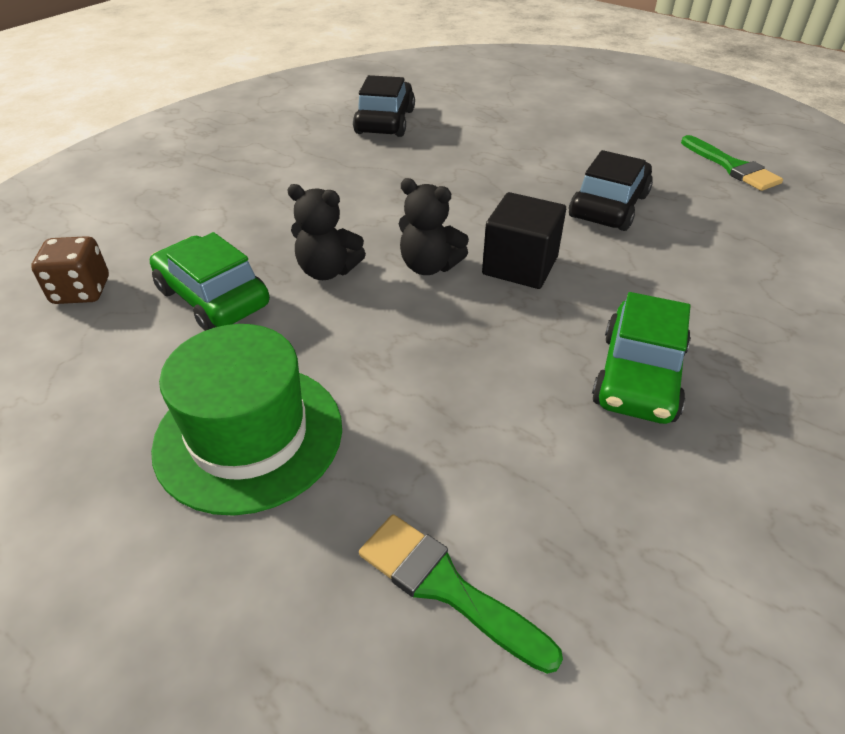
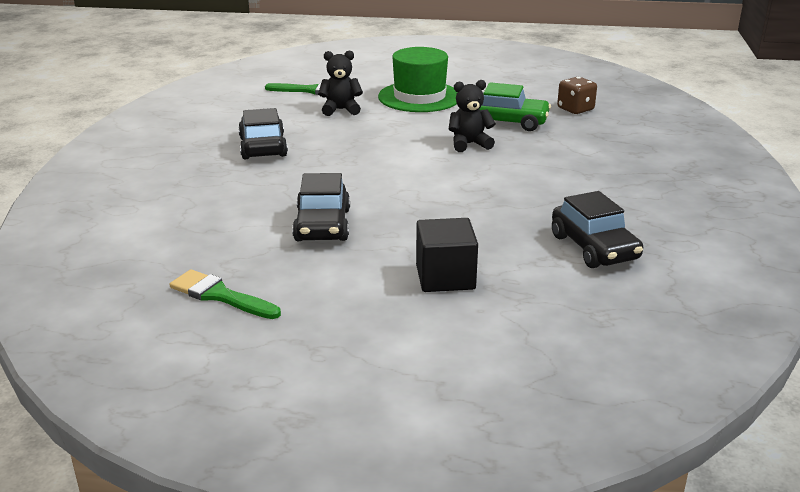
camera: 150 degrees right, 15 degrees down
(429, 266) = (414, 160): black teddy bear -> black teddy bear (340, 110)
(520, 266) = (359, 173): black cube -> black cube (445, 277)
(638, 376) = (263, 147): green car -> black car

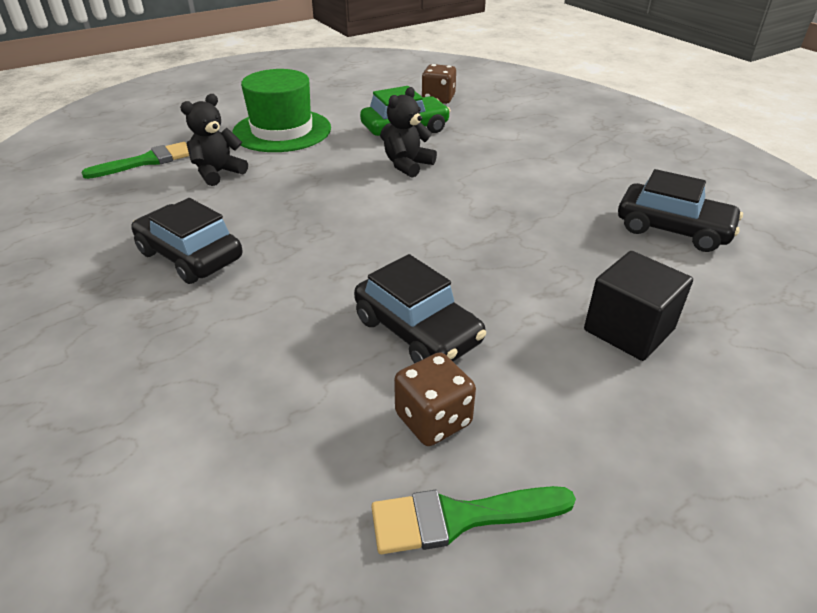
camera: 40 degrees left, 10 degrees up
(268, 260) = (433, 419): none -> brown dice

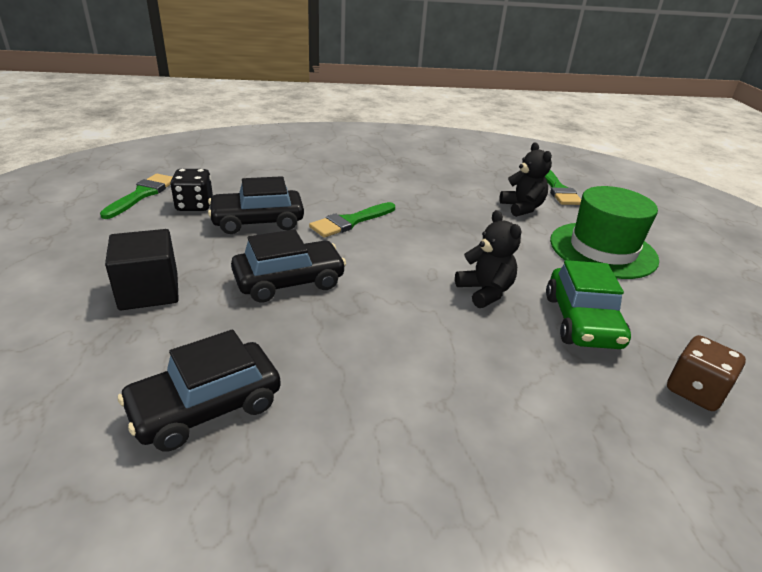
camera: 115 degrees right, 5 degrees down
(190, 256) = (409, 182): black car -> black car (289, 281)
(349, 262) = (350, 221): none -> green brush
(433, 419) = (194, 205): brown dice -> black dice

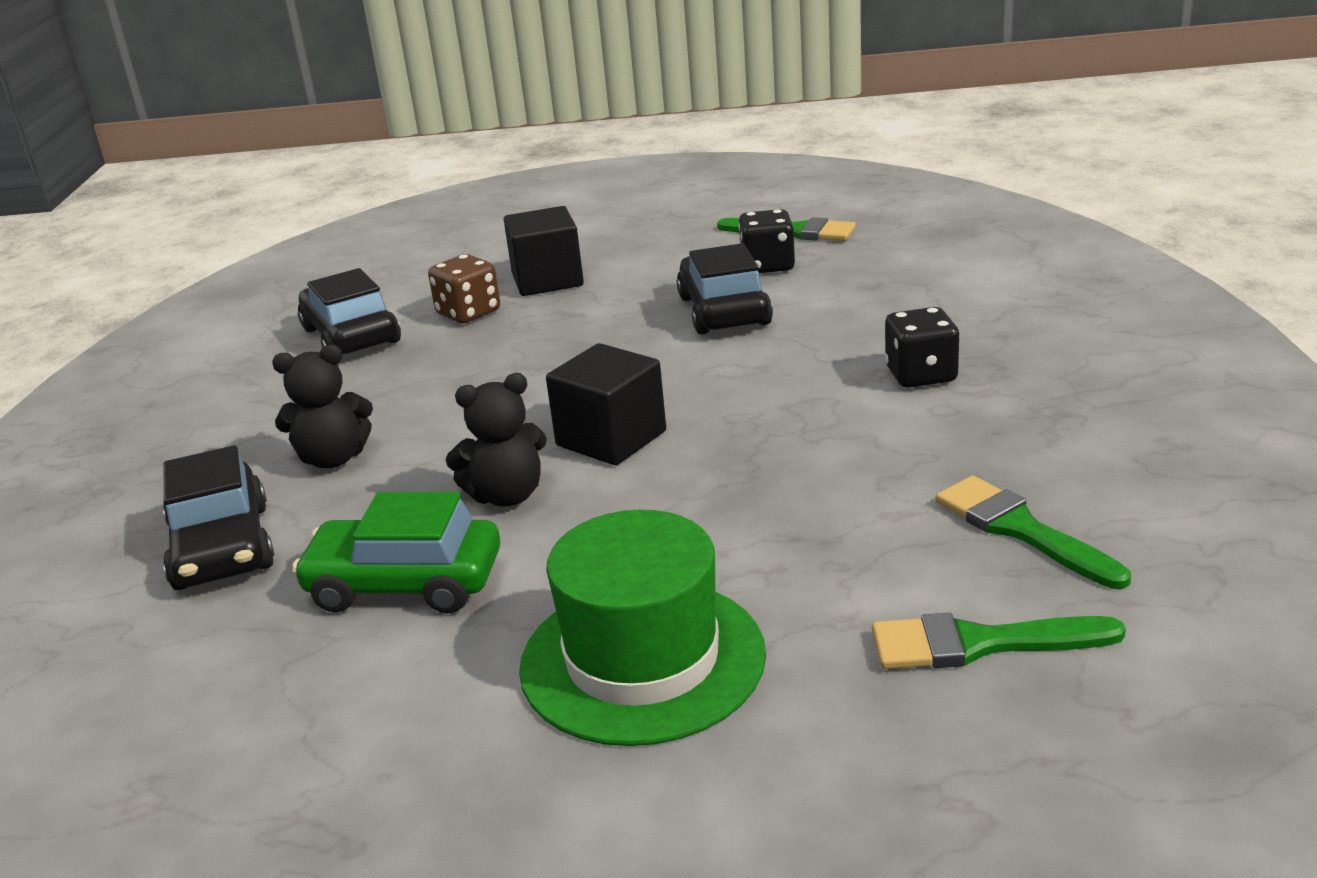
camera: 100 degrees right, 5 degrees down
(289, 281) = (557, 349): black car -> black car (222, 547)
(350, 221) = (735, 377): green brush -> green brush (1021, 530)
(360, 179) = (921, 375): none -> black dice
(418, 259) = (611, 438): none -> black cube
(522, 208) = (838, 567): black teddy bear -> black teddy bear (333, 458)
(695, 391) = (208, 667): brown dice -> brown dice (468, 313)

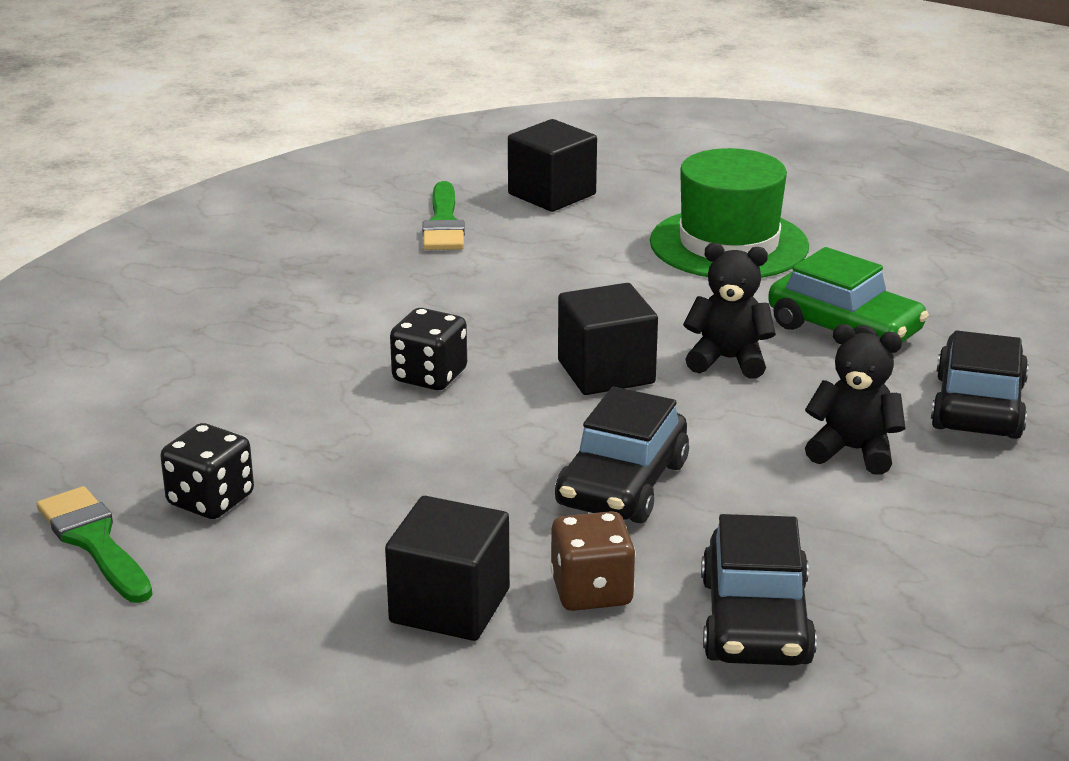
camera: 150 degrees left, 0 degrees up
(724, 311) = (345, 459): black car -> black car (622, 485)
(921, 375) = (315, 325): black dice -> black dice (429, 376)
(979, 643) = (552, 194): green brush -> black cube

